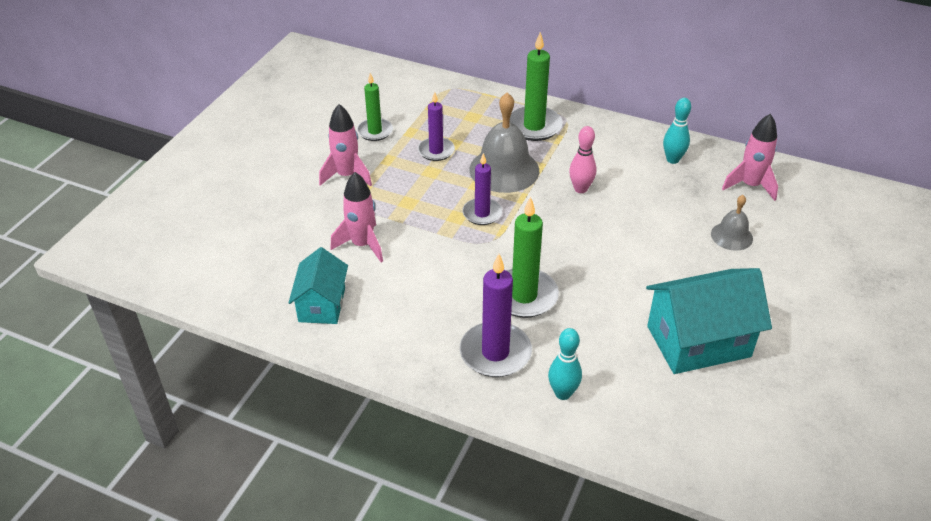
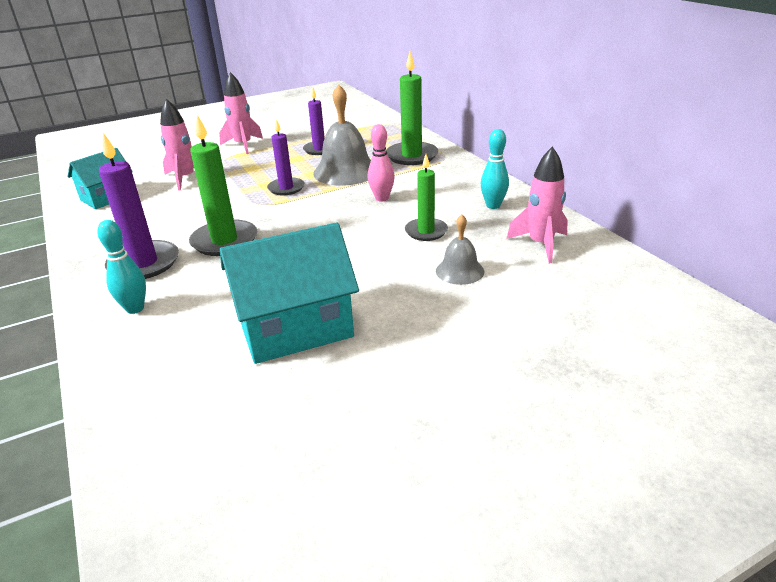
camera: 40 degrees right, 10 degrees down
(375, 131) = (300, 131): green candle -> green candle (426, 231)
(698, 341) = (295, 328): turquoise house -> turquoise house turned 45 degrees counterclockwise

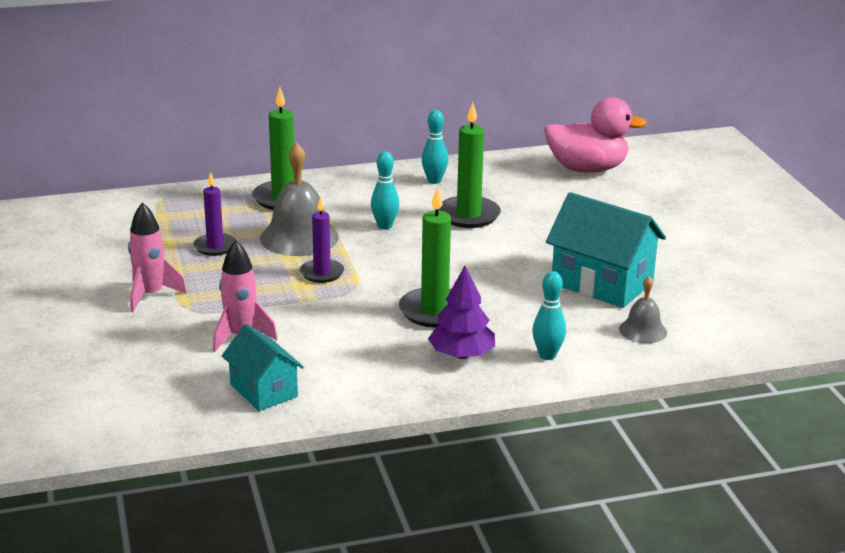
camera: 80 degrees left, 5 degrees down
(144, 263) = (461, 355): purple candle -> purple tree
(295, 328) = (602, 283): turquoise house -> turquoise house turned 45 degrees counterclockwise
(382, 198) = (385, 226): pink bowling pin -> turquoise bowling pin
(426, 231) = (468, 215): green candle -> green candle, size x1.56
(460, 271) = (543, 212): grey bell -> grey bell (643, 330)
(540, 245) = (515, 176): pink rocket -> none
(605, 288) = (587, 169): none -> pink duck

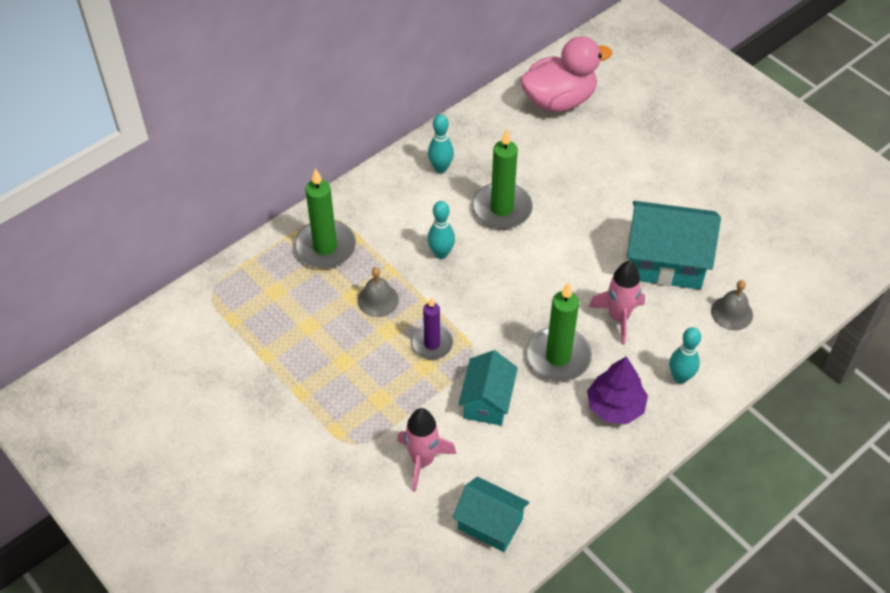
camera: 25 degrees left, 25 degrees up
(151, 295) = (305, 439): pink rocket -> pink rocket (618, 317)
(215, 246) = (313, 344): purple candle -> none
(299, 237) = (378, 300): grey bell -> grey bell, size x0.54
(338, 318) = (487, 401): none -> turquoise house

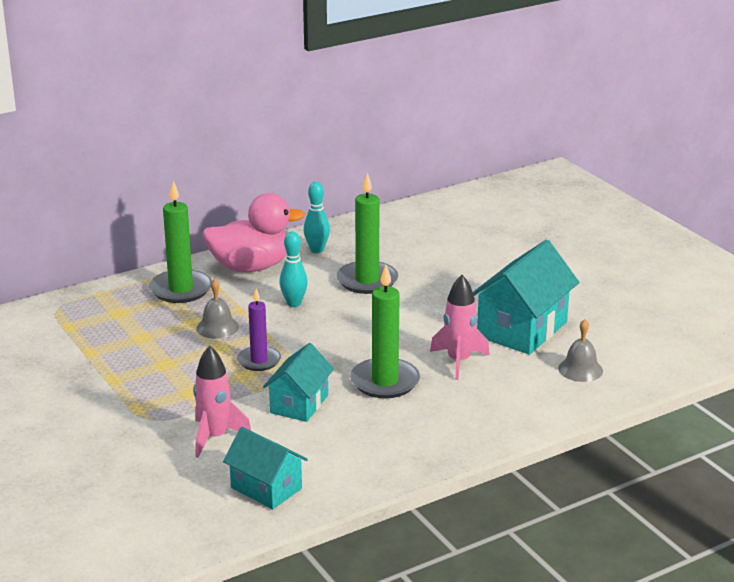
camera: 10 degrees right, 25 degrees down
(559, 100) = (453, 218): pink duck -> pink duck (251, 267)
(615, 406) = (432, 421): purple tree -> none
(665, 262) = (522, 329): turquoise house -> turquoise house turned 75 degrees counterclockwise
(680, 377) = (509, 408): turquoise bowling pin -> none

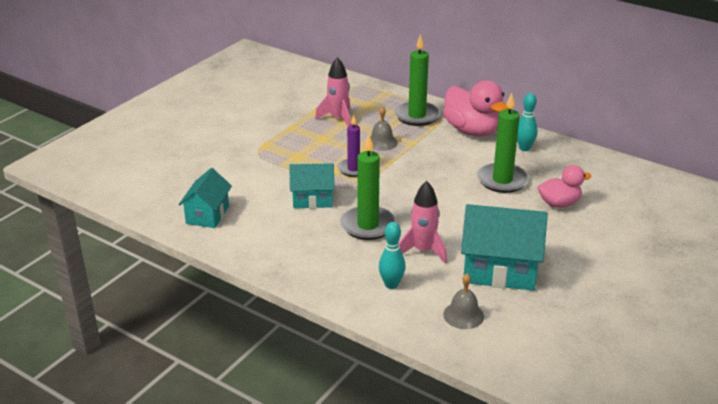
camera: 65 degrees right, 5 degrees up
(215, 437) = (252, 180): pink rocket -> pink rocket (338, 118)
(294, 303) = (440, 160): turquoise bowling pin -> turquoise bowling pin (391, 284)
(435, 265) = (559, 203): none -> pink duck

